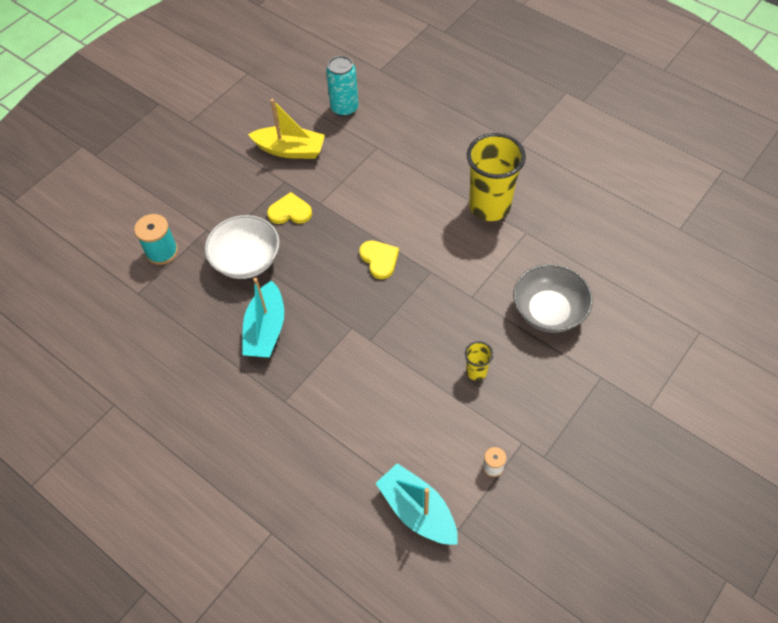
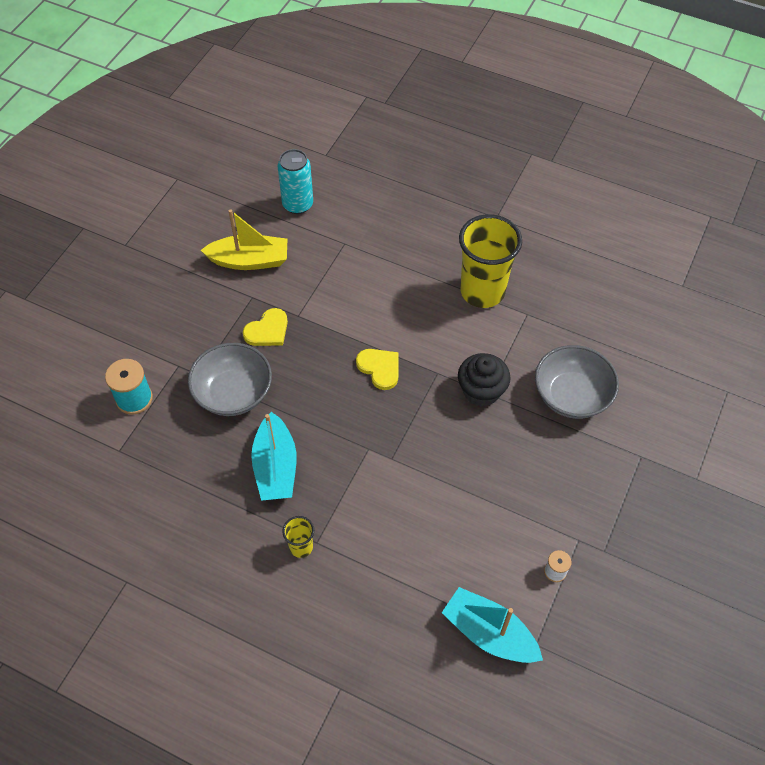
camera: 15 degrees left, 0 degrees up
(246, 260) = (233, 393): white bowl -> grey bowl
(290, 211) = (267, 330): yellow heart -> yellow heart turned 150 degrees clockwise
(466, 294) = (481, 391): none -> black cupcake
(476, 372) = (513, 473): yellow cup -> yellow cup (301, 547)

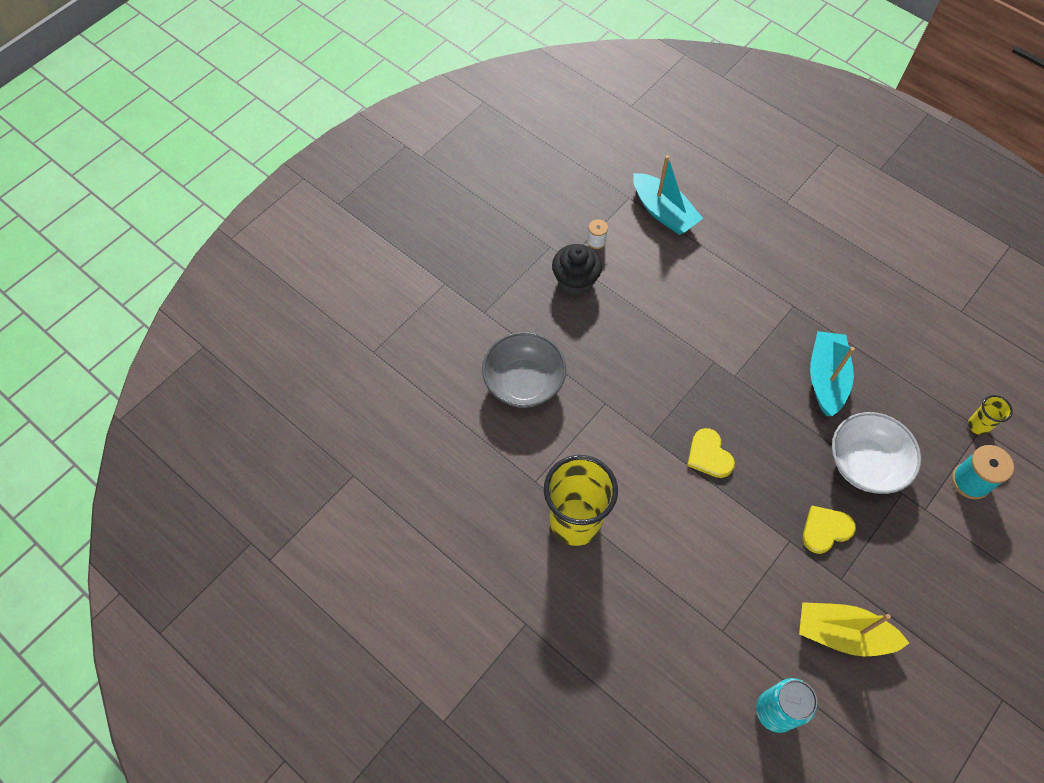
camera: 165 degrees left, 5 degrees up
(233, 393) = (865, 463): grey bowl -> white bowl
(301, 547) = (808, 305): yellow cup -> yellow cup (978, 425)
(481, 391) = (611, 407): black cupcake -> black cupcake (575, 280)

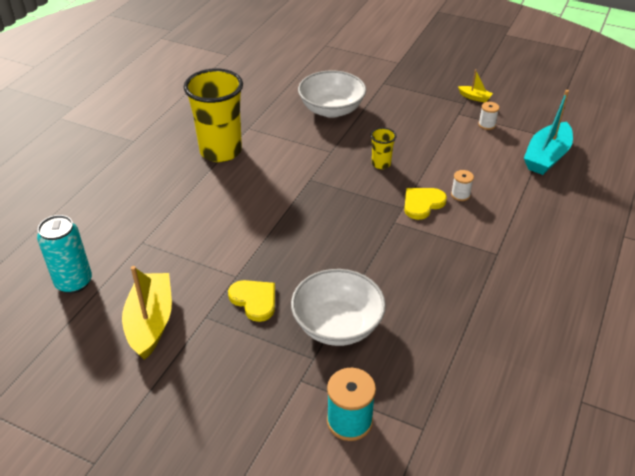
camera: 75 degrees right, 20 degrees down
(524, 382) = (331, 110): grey bowl -> white bowl
(542, 234) = (474, 97): none -> yellow boat
(575, 280) = (440, 120): black cupcake -> none
(706, 306) = (460, 195): none -> white spool
(709, 455) = (305, 215): yellow heart -> yellow heart (422, 204)
(826, 378) = (423, 285): turquoise boat -> none
(978, 425) = (427, 425): yellow cup -> yellow cup (381, 164)

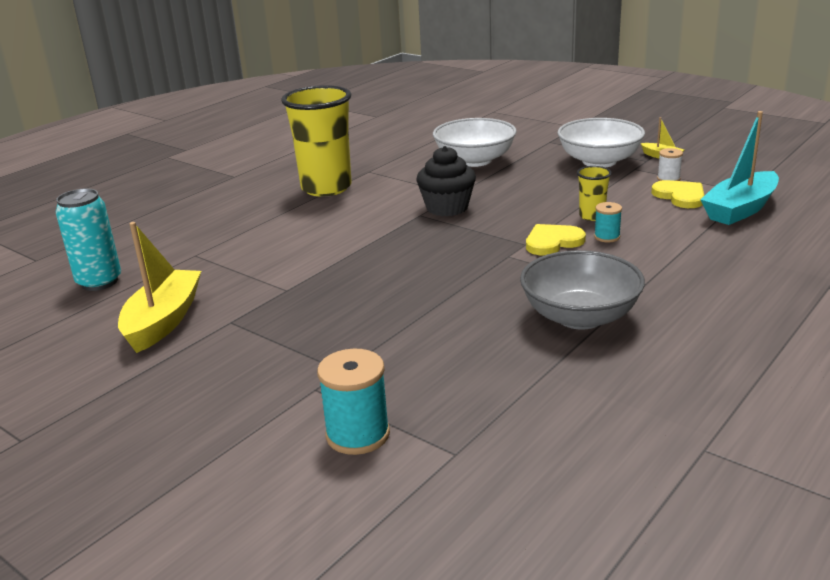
camera: 15 degrees right, 15 degrees down
(254, 300) = (296, 312): yellow heart -> yellow heart (680, 196)
(329, 169) = (447, 207): none -> black cupcake
(337, 325) = (388, 342): white bowl -> white bowl (599, 161)
(381, 164) = (514, 206): yellow cup -> yellow cup (592, 216)
(460, 195) = (607, 237): white spool -> turquoise spool
(466, 283) = (580, 317): none -> grey bowl

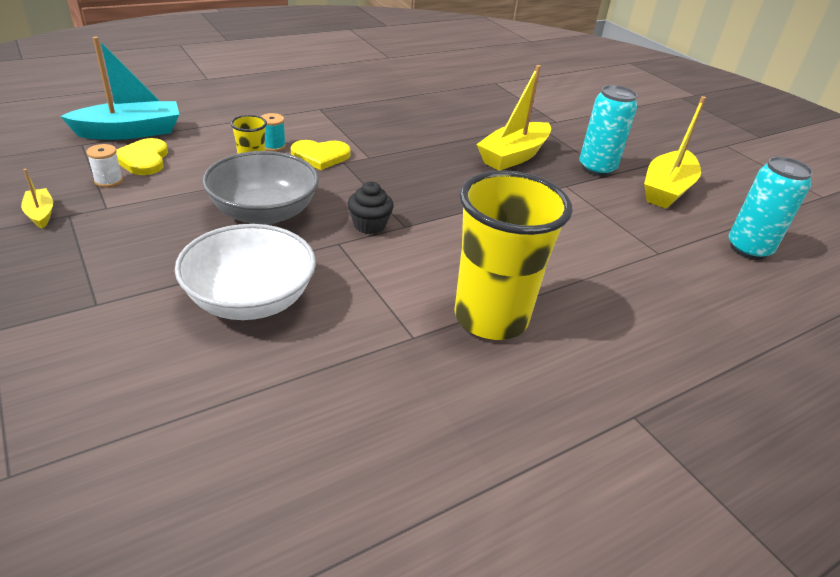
camera: 165 degrees left, 10 degrees up
(249, 323) = (597, 168): none -> turquoise can
(357, 306) = (513, 156): none -> yellow boat
(358, 434) = (538, 99): turquoise spool -> none
(447, 207) = (369, 225): black cupcake -> black cupcake, size x0.65
(580, 317) = (373, 107): grey bowl -> grey bowl (264, 213)
(599, 161) = (116, 233): white bowl -> none

